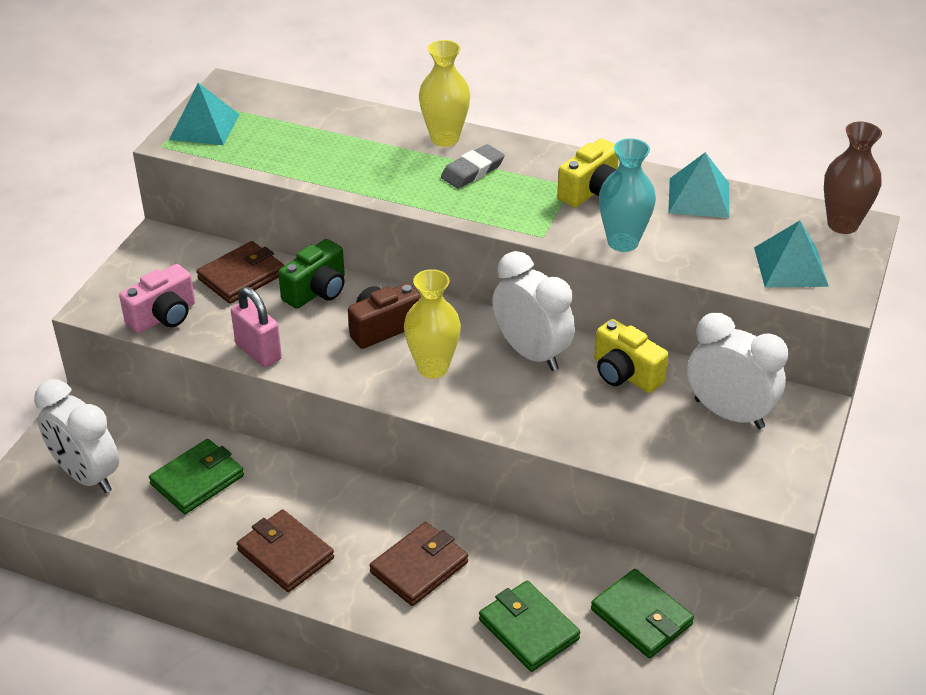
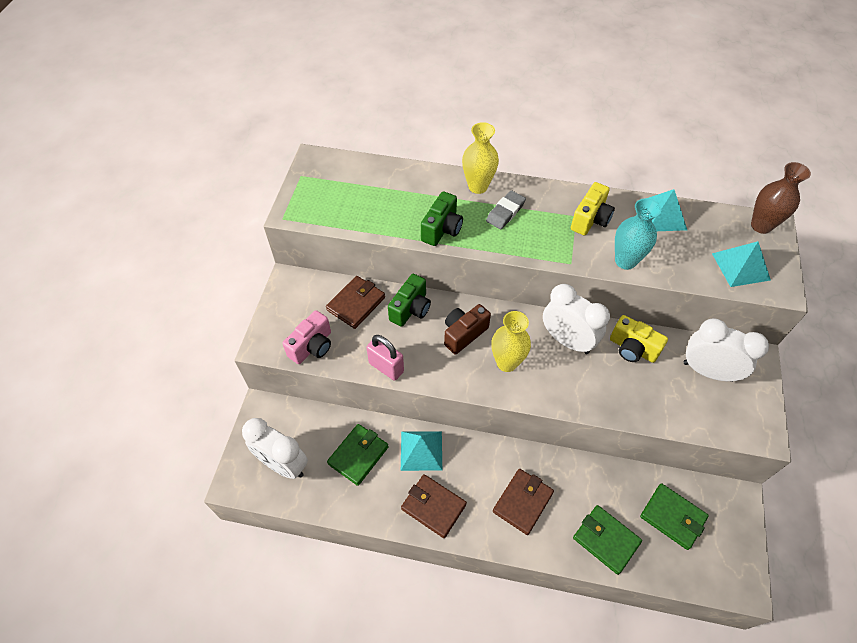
camera: 10 degrees left, 15 degrees up
(204, 127) = (308, 197): turquoise pyramid -> turquoise pyramid (421, 450)
(375, 180) = (442, 229): none -> green camera

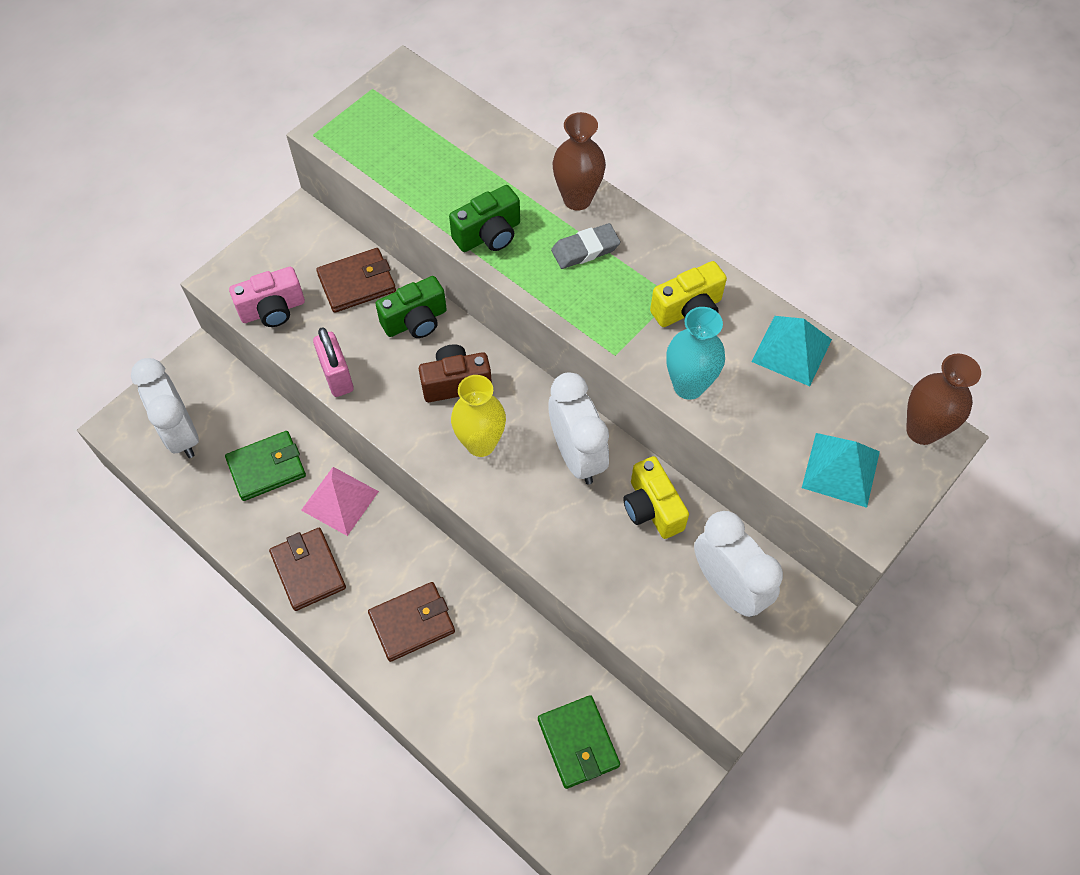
camera: 30 degrees right, 5 degrees up
(421, 450) = (340, 500): turquoise pyramid -> pink pyramid
(478, 186) = (577, 199): yellow vase -> brown vase
(606, 540) = (476, 720): green wallet -> none

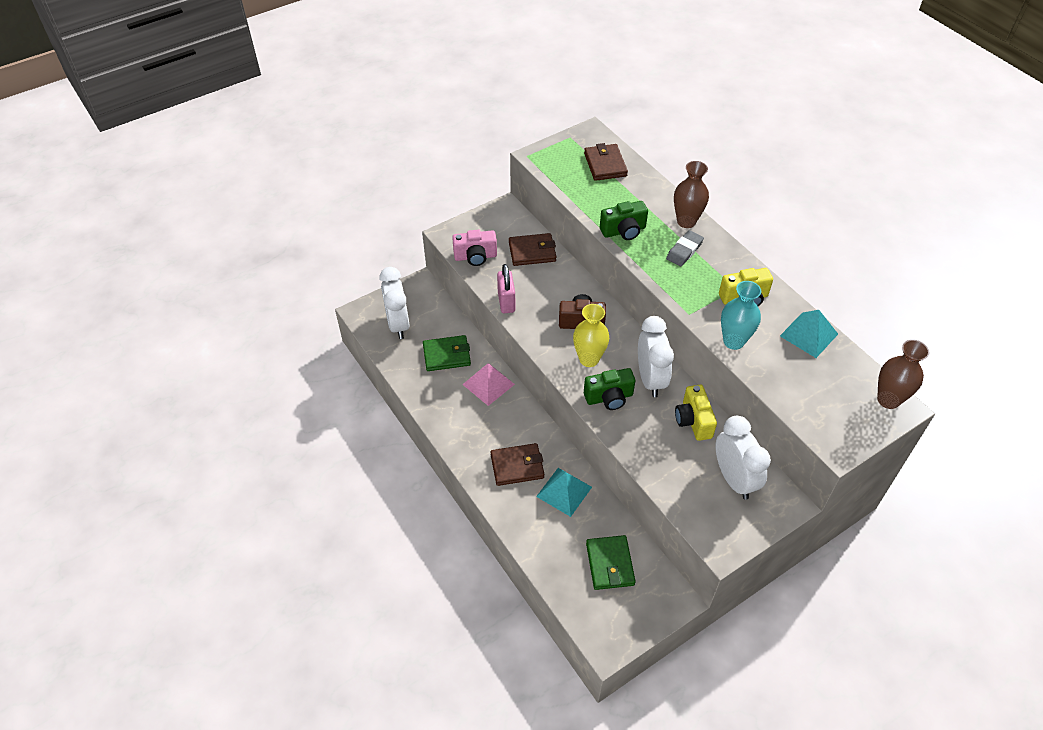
camera: 15 degrees right, 10 degrees down
(308, 570) = (458, 420): brown wallet -> brown wallet (605, 165)
(415, 321) = (564, 280): green camera -> green camera (609, 398)
(585, 249) = (684, 251): grey eraser -> grey eraser turned 45 degrees counterclockwise
(841, 469) = (825, 411): turquoise pyramid -> turquoise pyramid (564, 491)

